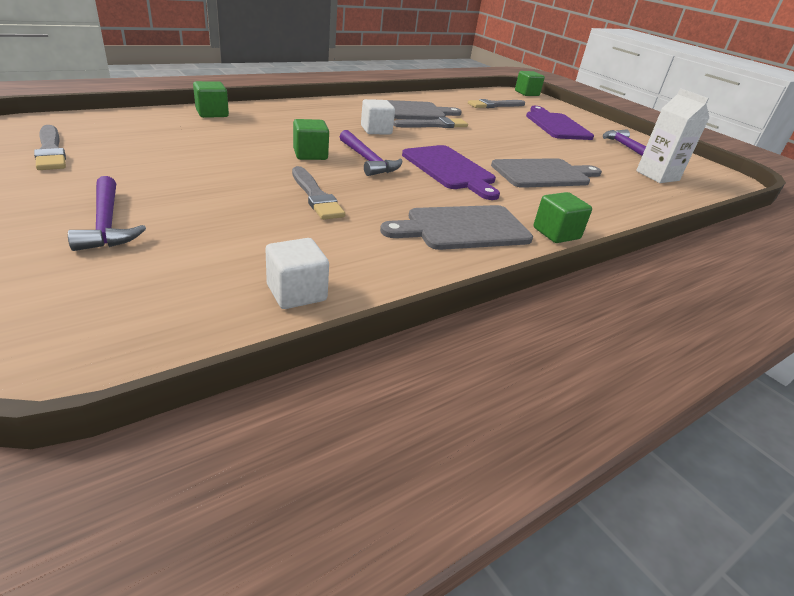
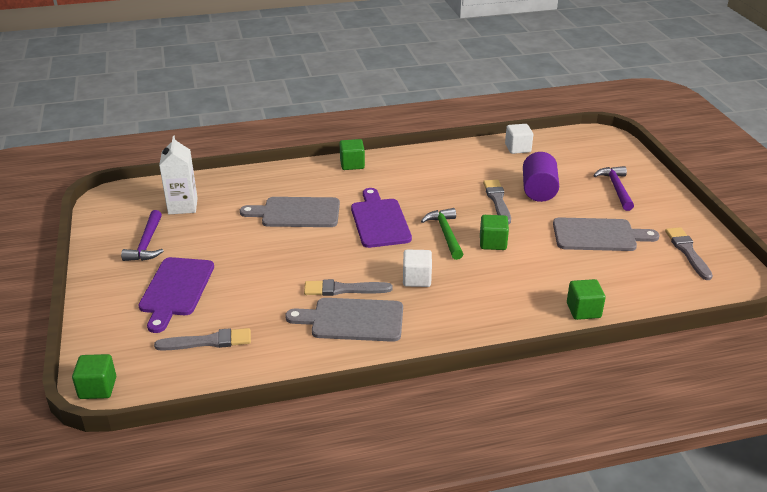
camera: 155 degrees left, 0 degrees up
(252, 212) = (538, 191): none -> purple cylinder
(368, 160) = (446, 234): purple hammer -> green hammer
(463, 228) = (411, 172): grey cutting board -> grey cutting board (598, 235)

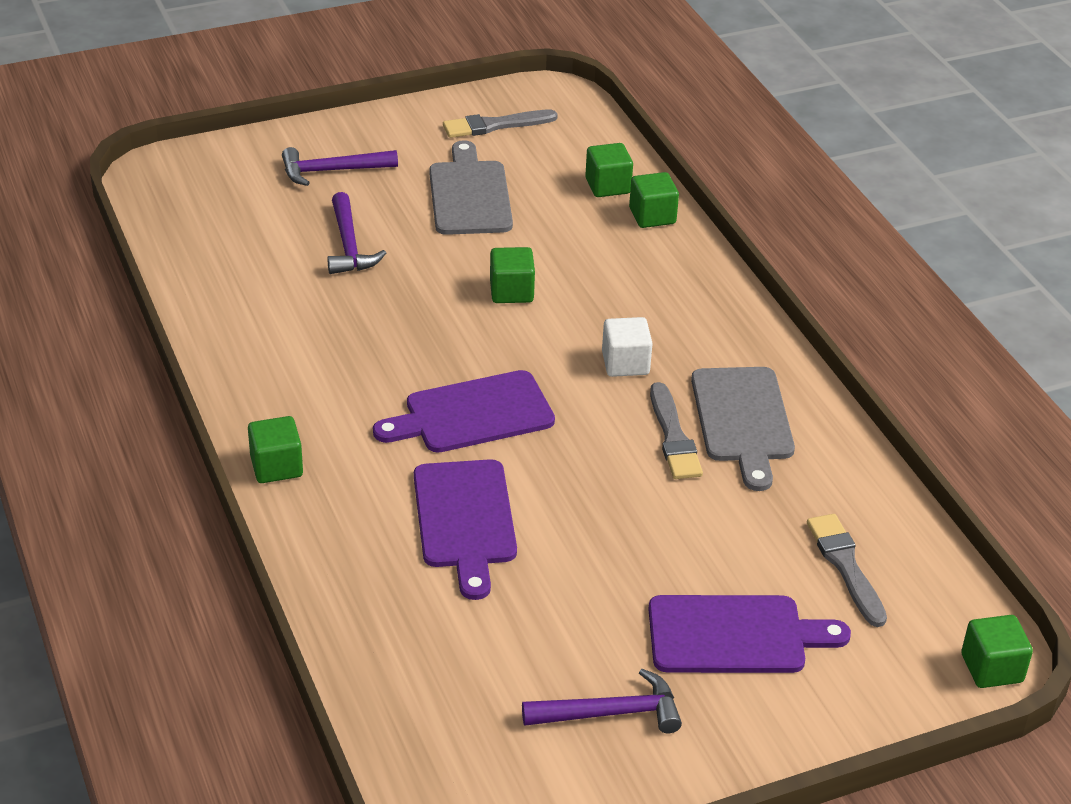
camera: 100 degrees left, 5 degrees up
(183, 206) = (469, 691): white carton -> none
(297, 213) = (465, 520): grey cutting board -> purple cutting board
(446, 234) = (497, 339): green hammer -> none
(497, 200) = (386, 287): grey brush -> none
(518, 148) = (202, 265): white cube -> none
(538, 191) = (349, 245): purple cylinder -> purple hammer
(619, 294) = (608, 186): none -> green cube

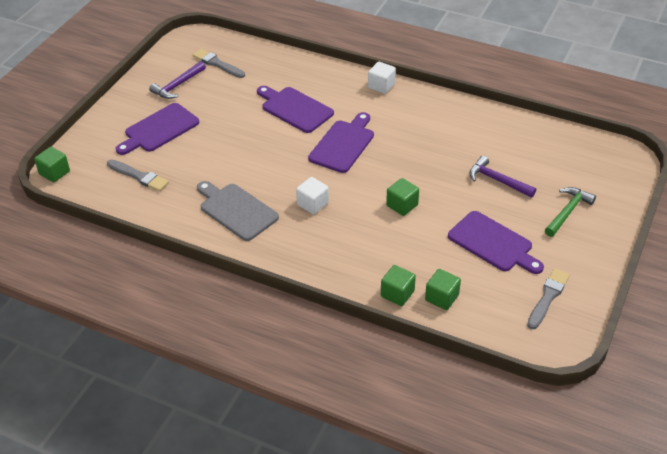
camera: 140 degrees right, 5 degrees up
(276, 466) = (381, 86): green cube -> white cube
(332, 171) = (567, 212): purple hammer -> green hammer
(469, 195) = (493, 243): grey cutting board -> purple cutting board
(673, 437) = (256, 185): grey brush -> grey brush (217, 64)

